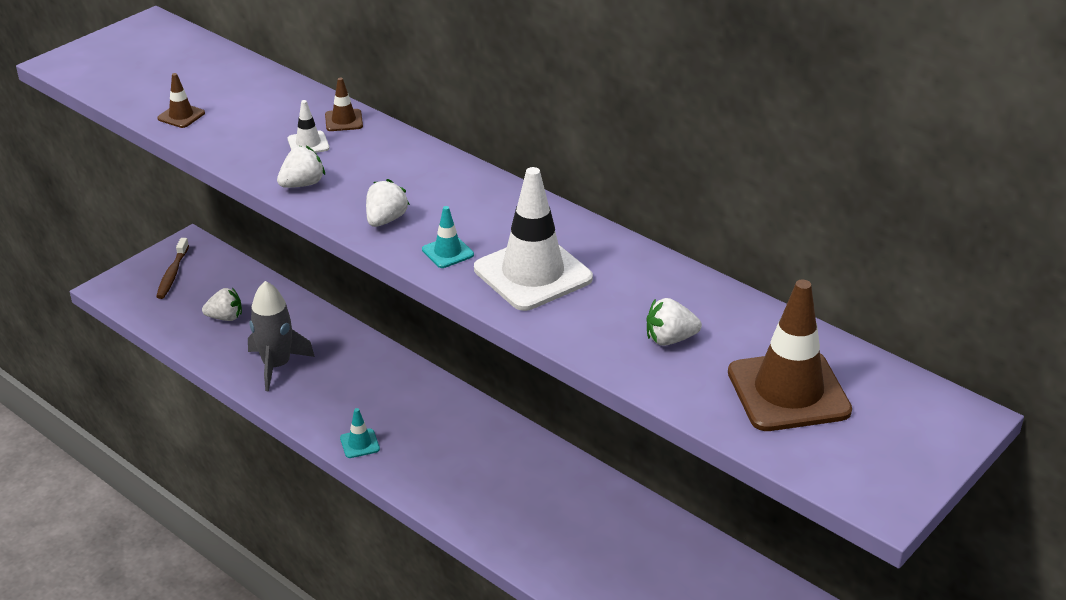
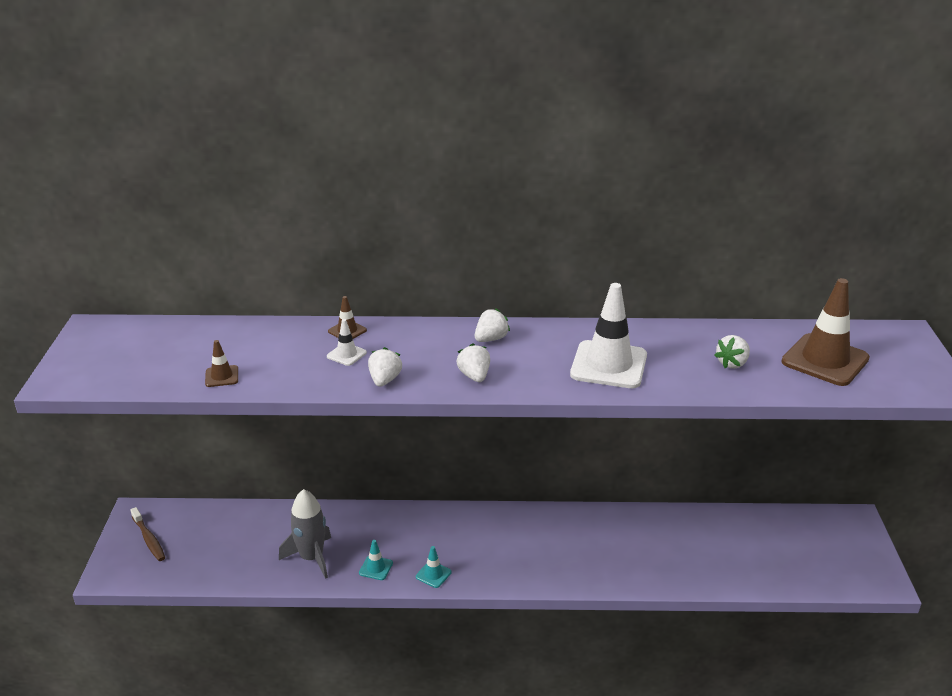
camera: 40 degrees left, 5 degrees down
(225, 317) = (231, 547): white strawberry -> white strawberry (491, 339)
(447, 252) = (542, 377): turquoise traffic cone -> turquoise traffic cone (376, 568)

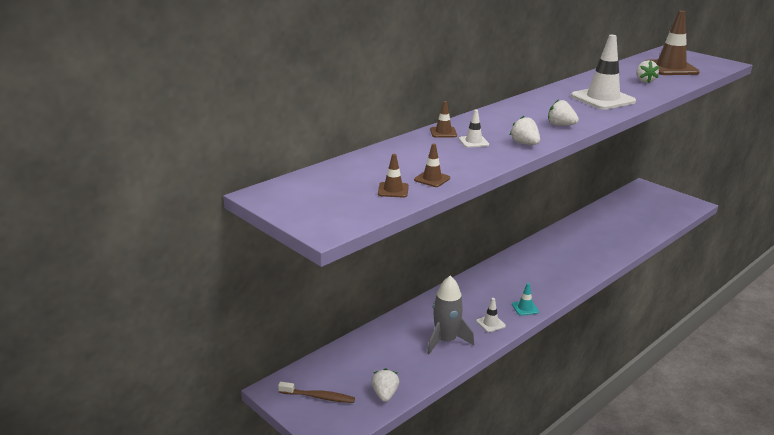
camera: 45 degrees left, 5 degrees down
(171, 371) = (393, 190): none -> brown traffic cone
(376, 568) = (490, 323): turquoise traffic cone -> white traffic cone
(491, 339) = (525, 109): white strawberry -> white strawberry (385, 394)

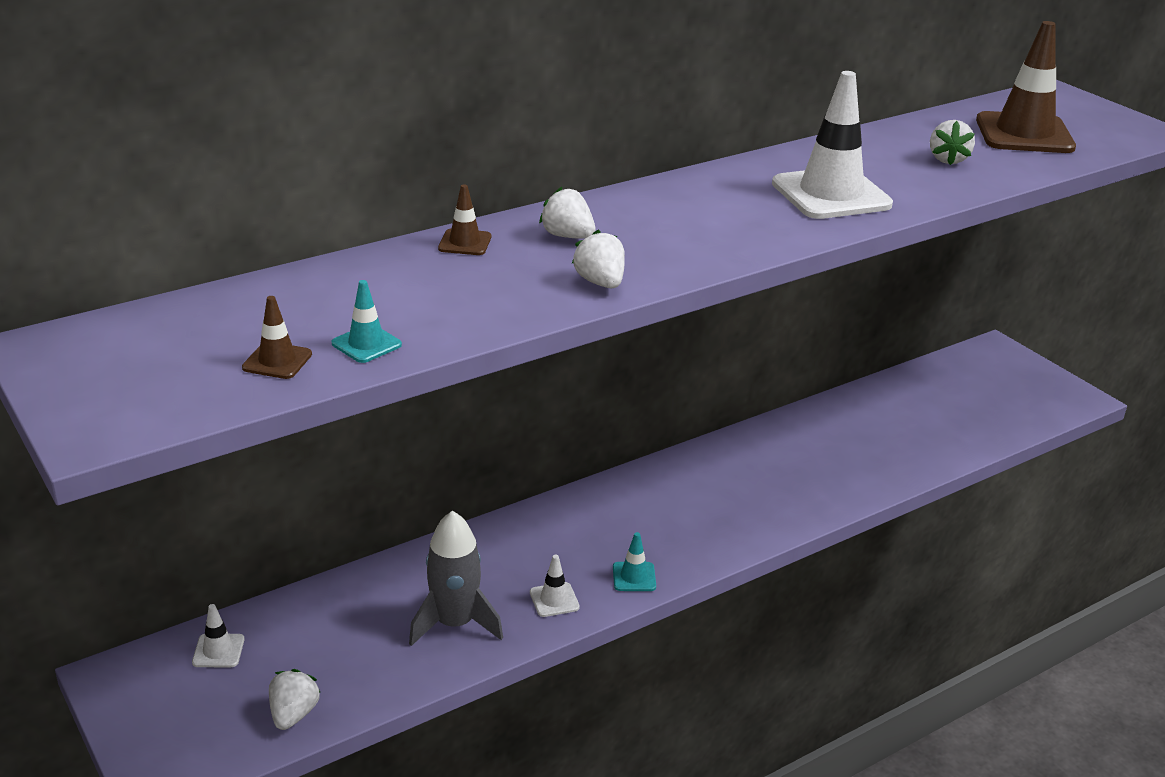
camera: 10 degrees right, 5 degrees up
(318, 397) = (177, 702): brown toothbrush -> none
(432, 179) = (366, 344): brown traffic cone -> turquoise traffic cone
(473, 142) = (506, 269): white traffic cone -> white traffic cone (218, 651)
(560, 125) = (702, 247): white strawberry -> white strawberry (568, 236)

